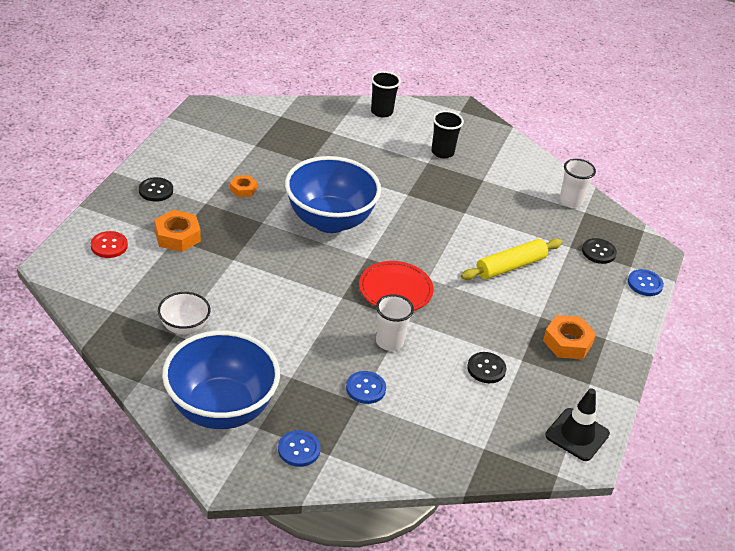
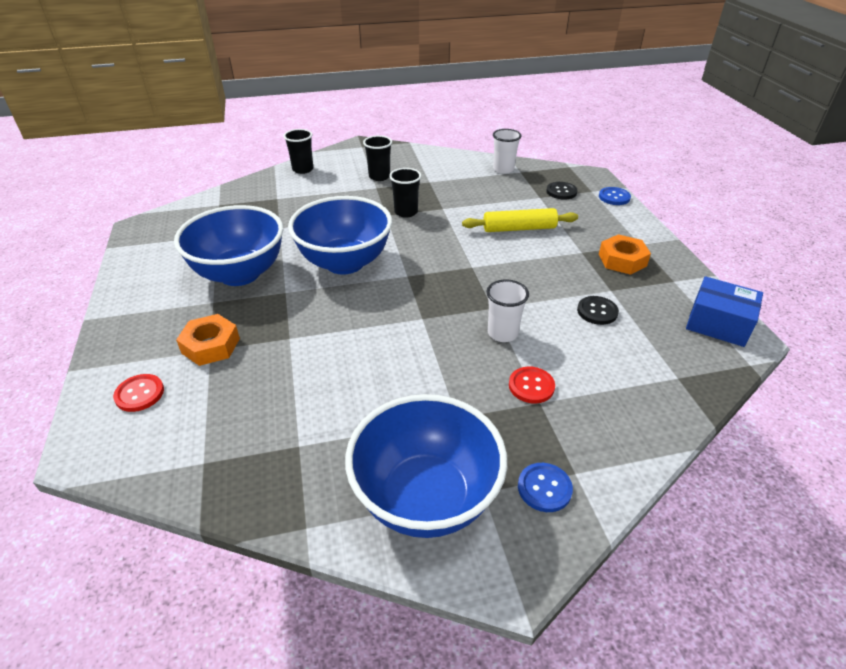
camera: 30 degrees left, 0 degrees up
(156, 190) = (149, 315): black button -> none
(184, 327) = (301, 432): white bowl -> none
(243, 189) = (240, 274): orange nut -> blue bowl
(365, 388) = (531, 386): blue button -> red button
(395, 289) = (458, 288): red plate -> none
(428, 200) = (406, 212): none -> black cup
(510, 266) = (519, 228): yellow rolling pin -> yellow rolling pin turned 60 degrees clockwise
(577, 435) = (718, 323): black traffic cone -> blue box

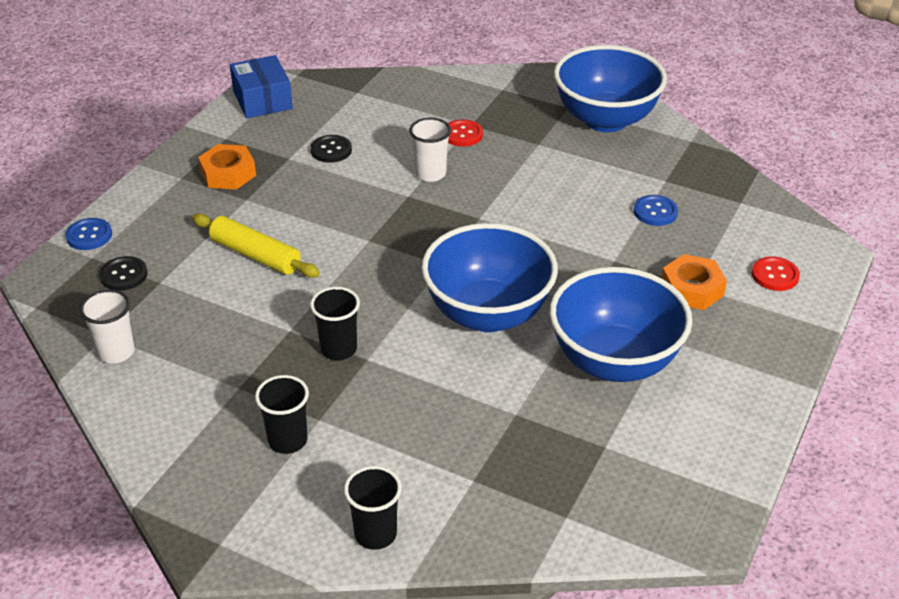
camera: 140 degrees left, 0 degrees up
(544, 488) = (530, 92): blue button -> blue button (655, 212)

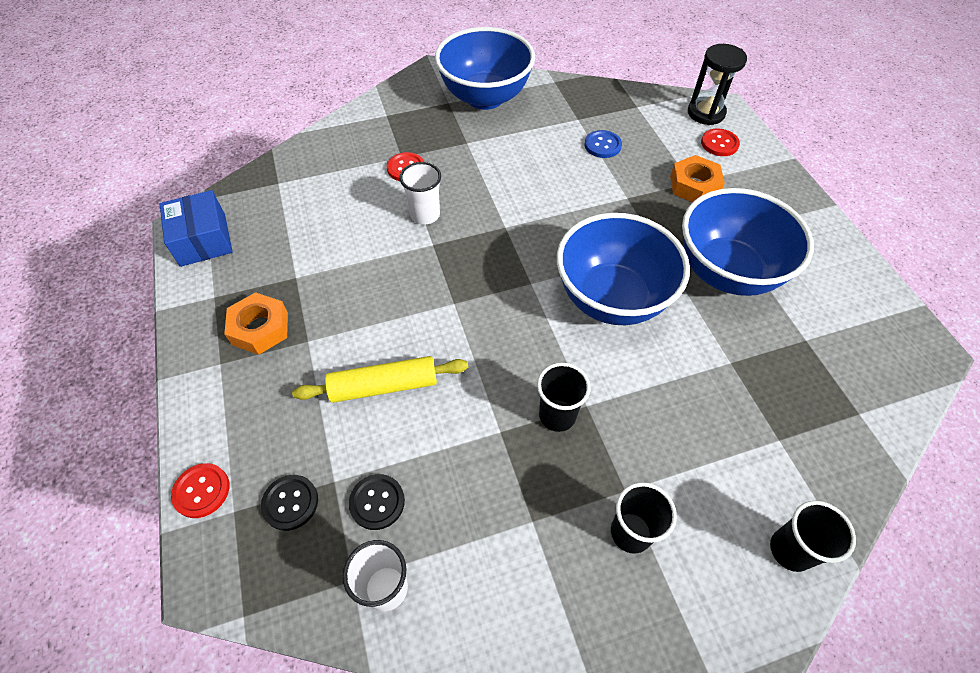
camera: 45 degrees left, 15 degrees up
(89, 235) = (201, 491): blue button -> red button
(262, 100) = (203, 240): blue box -> blue box turned 45 degrees clockwise
(331, 150) = (322, 246): black button -> black button (377, 502)
(804, 245) = (706, 113): none -> black hourglass

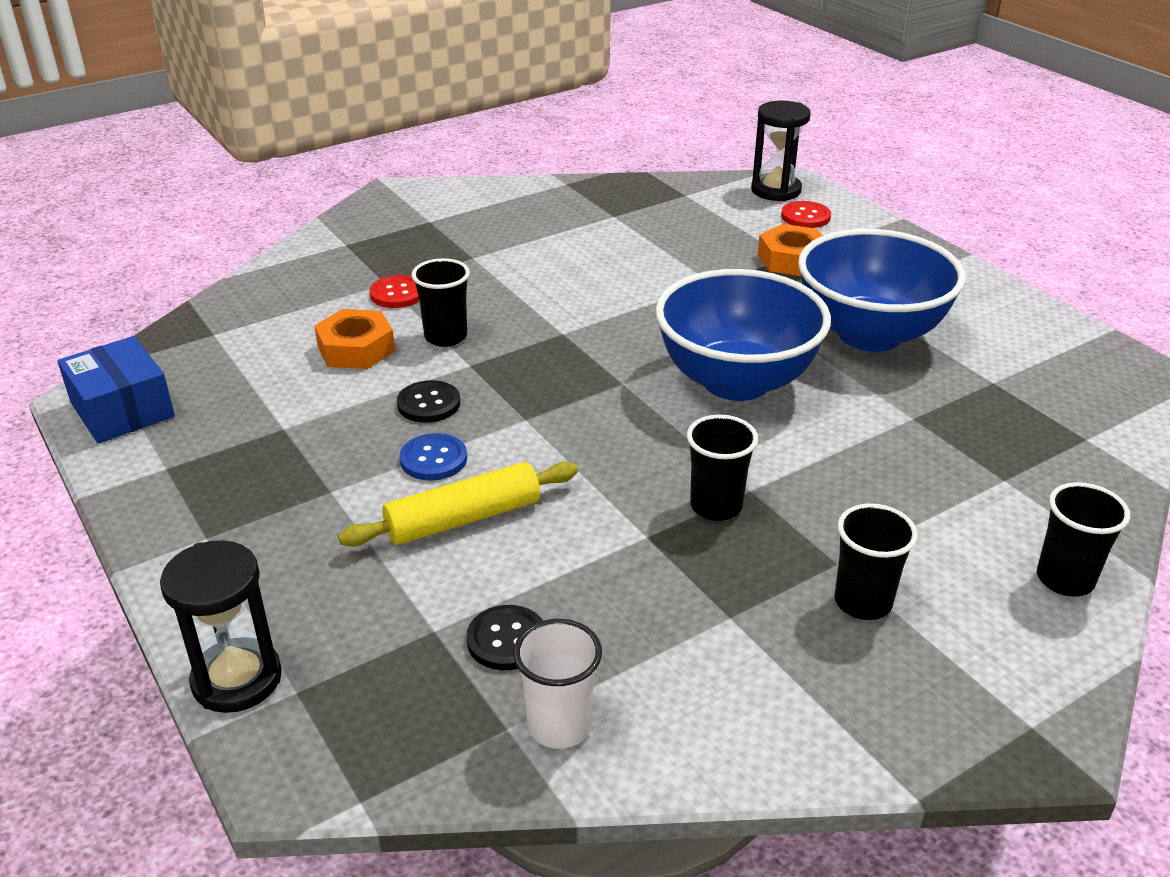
camera: 15 degrees left, 20 degrees down
(201, 491) = (237, 679): red button -> black hourglass
(260, 328) = (253, 490): orange nut -> orange nut (356, 349)
(290, 503) = (379, 665): black button -> black button (429, 404)
(425, 215) = (446, 337): white cup -> black cup
(485, 97) = (478, 210): blue bowl -> none
(602, 145) = (657, 237): blue button -> blue button (433, 459)

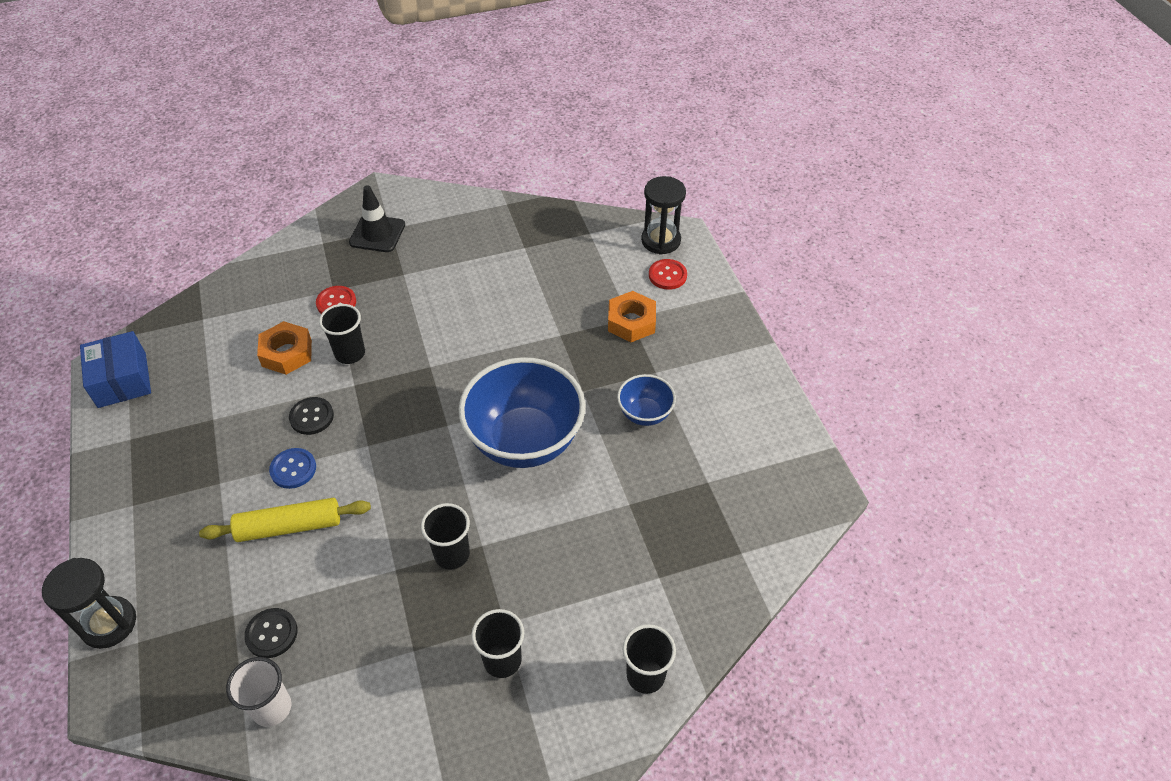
camera: 15 degrees right, 15 degrees up
(415, 227) = (377, 234): none -> black traffic cone
(869, 334) = (645, 414): blue bowl -> blue bowl, size x0.49

